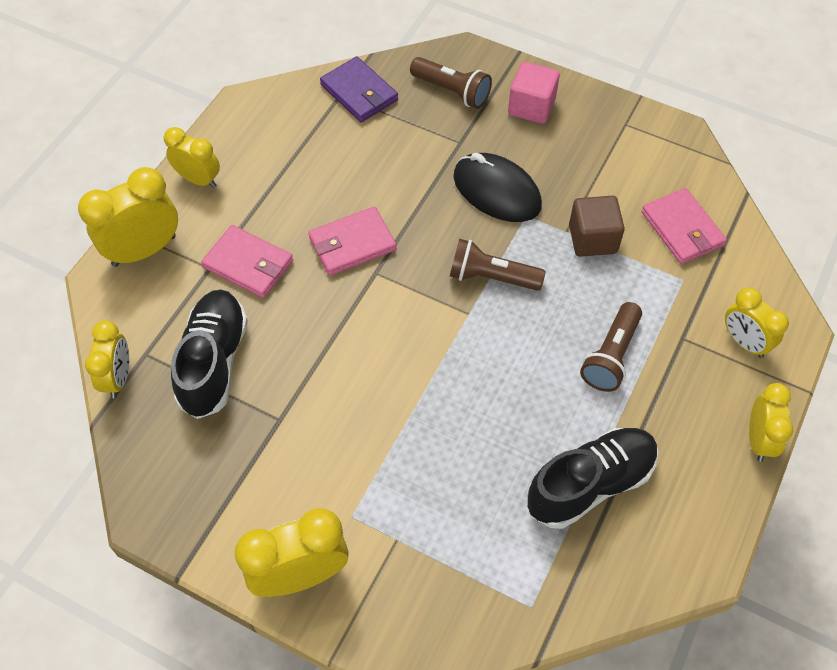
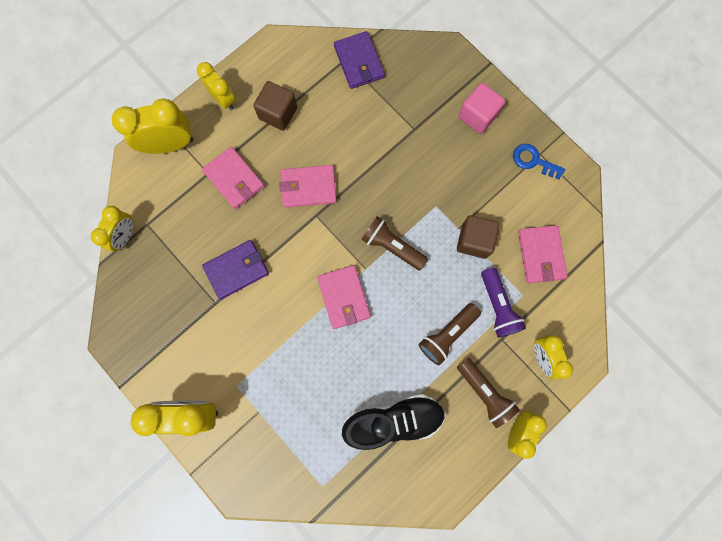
camera: 20 degrees right, 20 degrees up
(214, 362) = (188, 246): black shoe -> none
(278, 174) = (278, 113): none -> brown cube
(294, 369) = (237, 270): none -> purple wallet
(452, 91) = (425, 83): brown flashlight -> brown flashlight (484, 392)
(455, 356) = (344, 297): none -> pink wallet
(496, 191) = (423, 179): black mouse -> none
(621, 133) = (533, 161): none -> blue key
(658, 302) = (498, 306): none -> purple flashlight

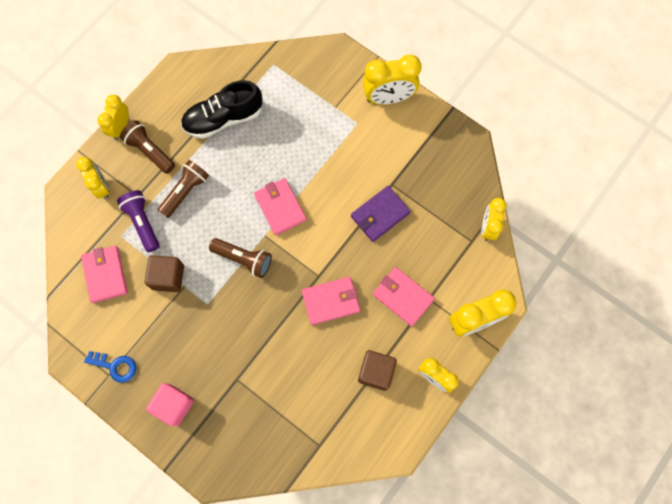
camera: 170 degrees right, 5 degrees down
(359, 62) = (304, 445): purple wallet -> none

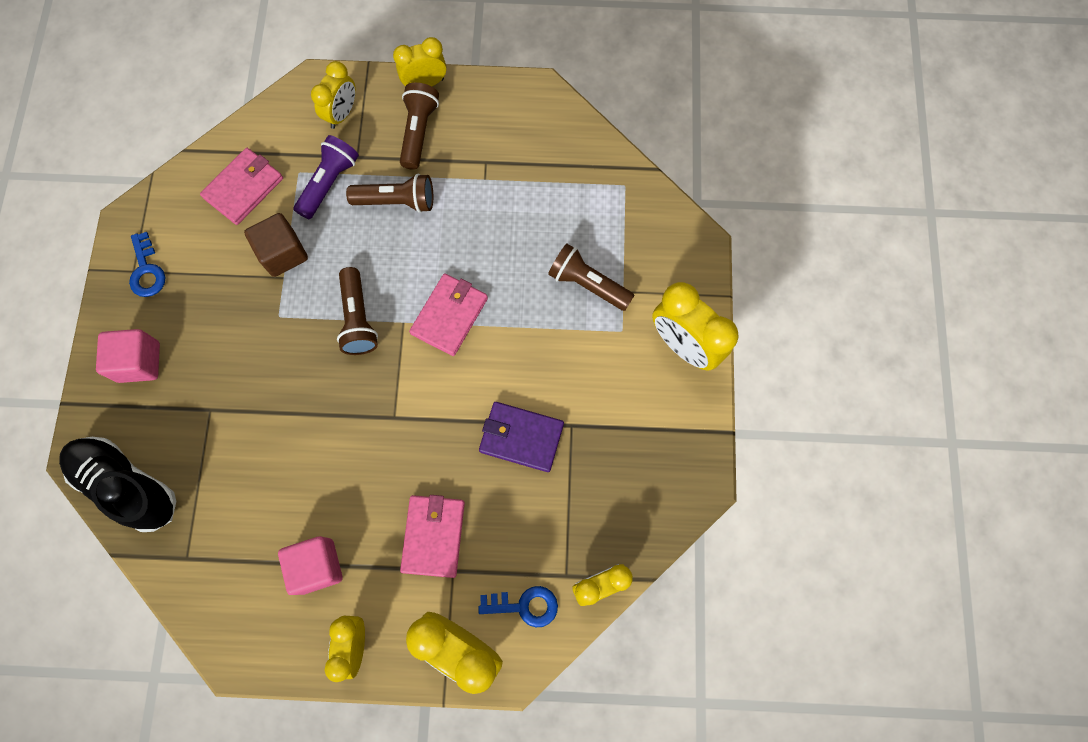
camera: 55 degrees right, 0 degrees up
(223, 118) = (515, 180): black shoe -> black shoe (127, 485)
(317, 122) = (588, 284): none -> brown flashlight
(331, 301) = (371, 452): pink wallet -> none
(376, 372) = (317, 566): brown cube -> pink cube
(473, 273) = (524, 606): none -> blue key

